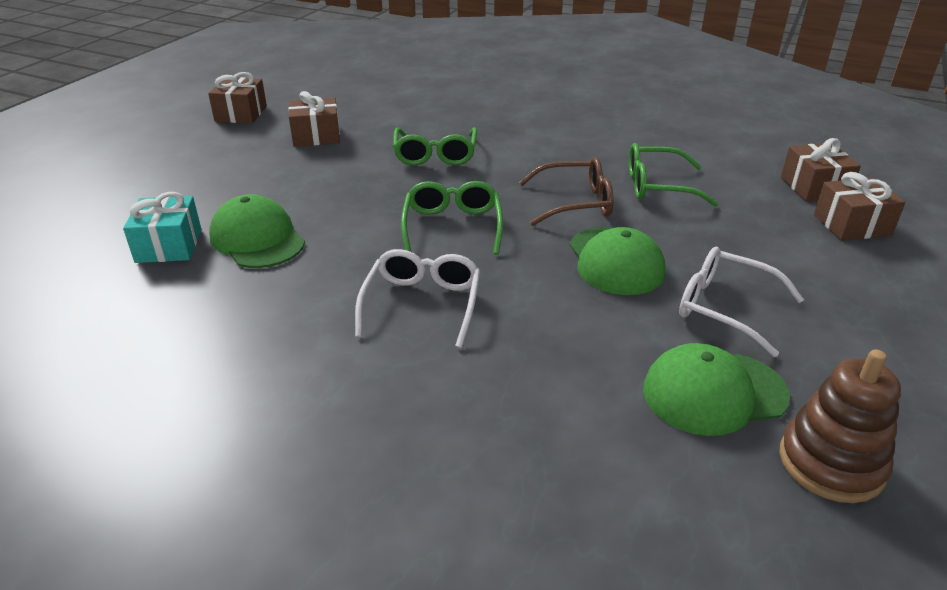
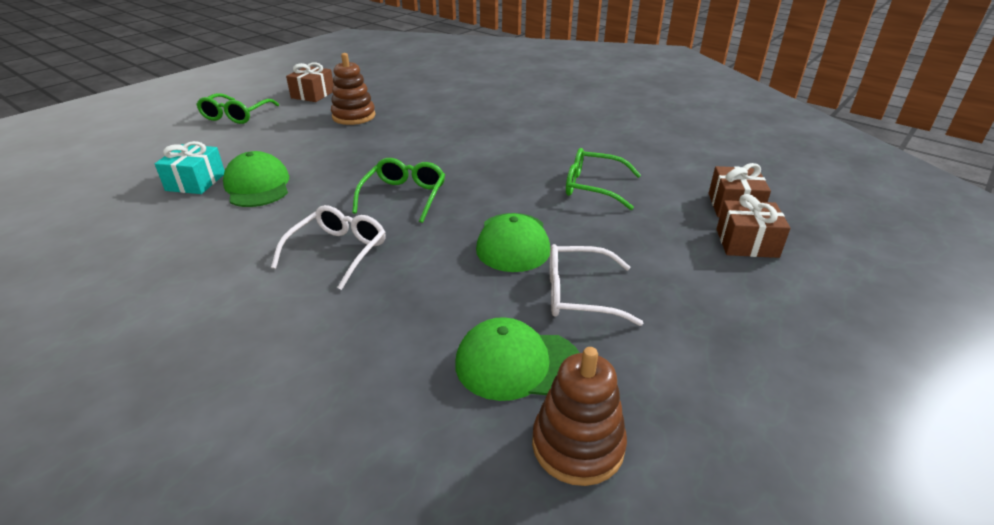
camera: 15 degrees right, 0 degrees up
(316, 136) = (354, 116): brown gift -> brown stacking toy
(435, 155) = (430, 141): green glasses -> green glasses (236, 116)
(576, 203) = (515, 191): brown glasses -> none
(723, 307) = (577, 294): white glasses -> white glasses turned 45 degrees counterclockwise

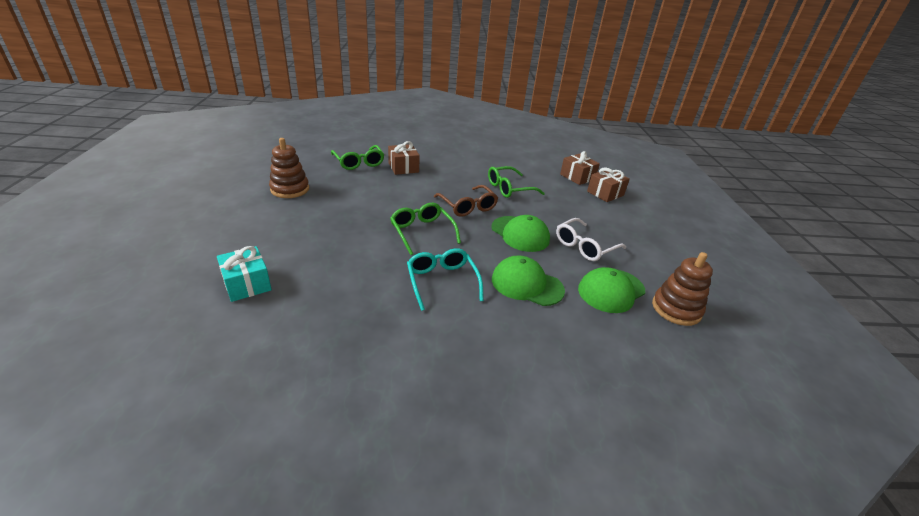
camera: 45 degrees left, 0 degrees up
(236, 116) = (177, 220): green glasses -> green glasses (359, 163)
(257, 186) = (307, 265): green cap -> green cap (527, 284)
(313, 94) = (220, 181): brown gift -> brown gift (403, 167)
(339, 251) = (442, 281): white glasses -> turquoise glasses
(501, 189) = (468, 207): none -> brown glasses

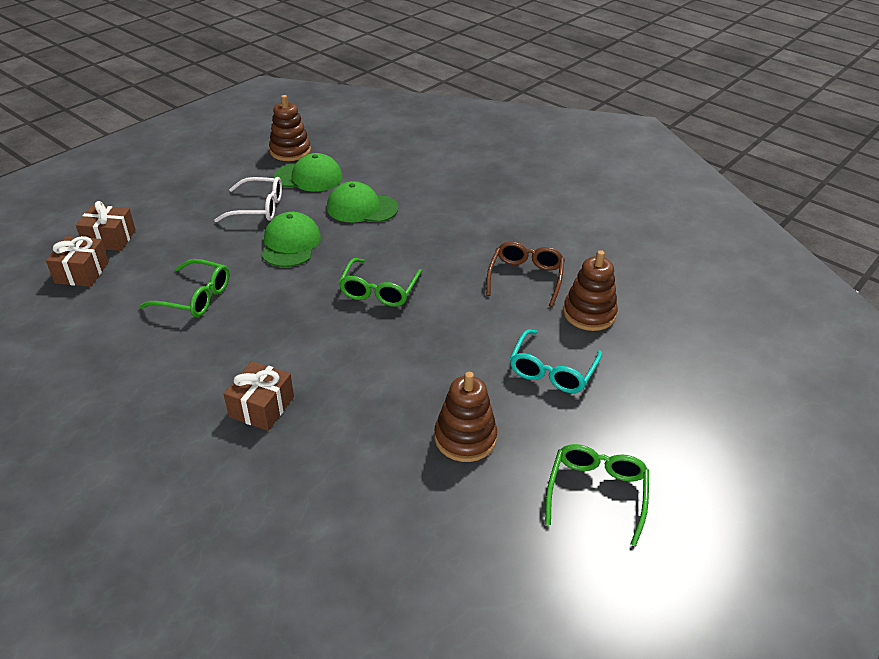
camera: 135 degrees left, 5 degrees up
(247, 284) = (589, 314): turquoise gift -> brown stacking toy
(359, 163) = (311, 455): green glasses -> green glasses (596, 492)
(442, 281) = (423, 240): turquoise glasses -> turquoise glasses (552, 371)
(468, 207) = (286, 296): brown glasses -> brown glasses (526, 277)
(527, 284) = (362, 208): green cap -> green cap turned 120 degrees clockwise

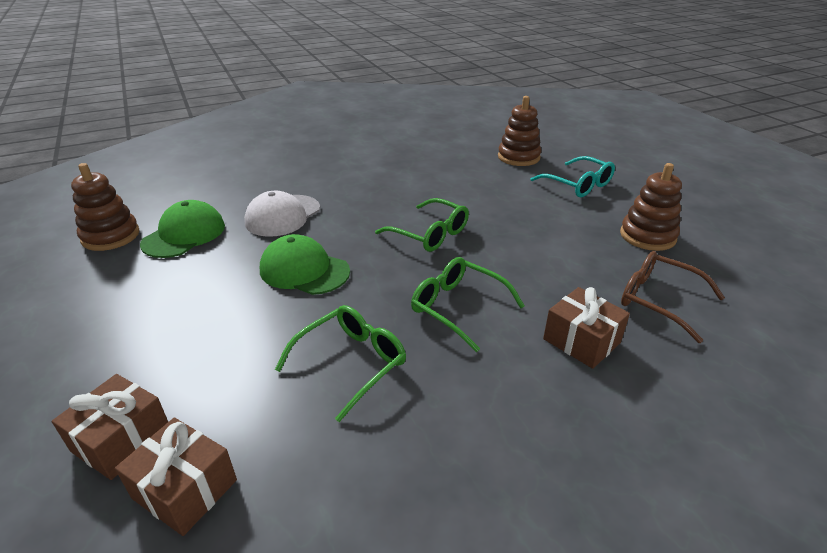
camera: 65 degrees left, 5 degrees down
(259, 208) = (207, 279): white glasses -> none
(362, 208) = (283, 215): green cap -> white cap
(526, 277) = (458, 167): brown glasses -> brown glasses (657, 300)
(596, 492) = (708, 200): green glasses -> green glasses (457, 307)

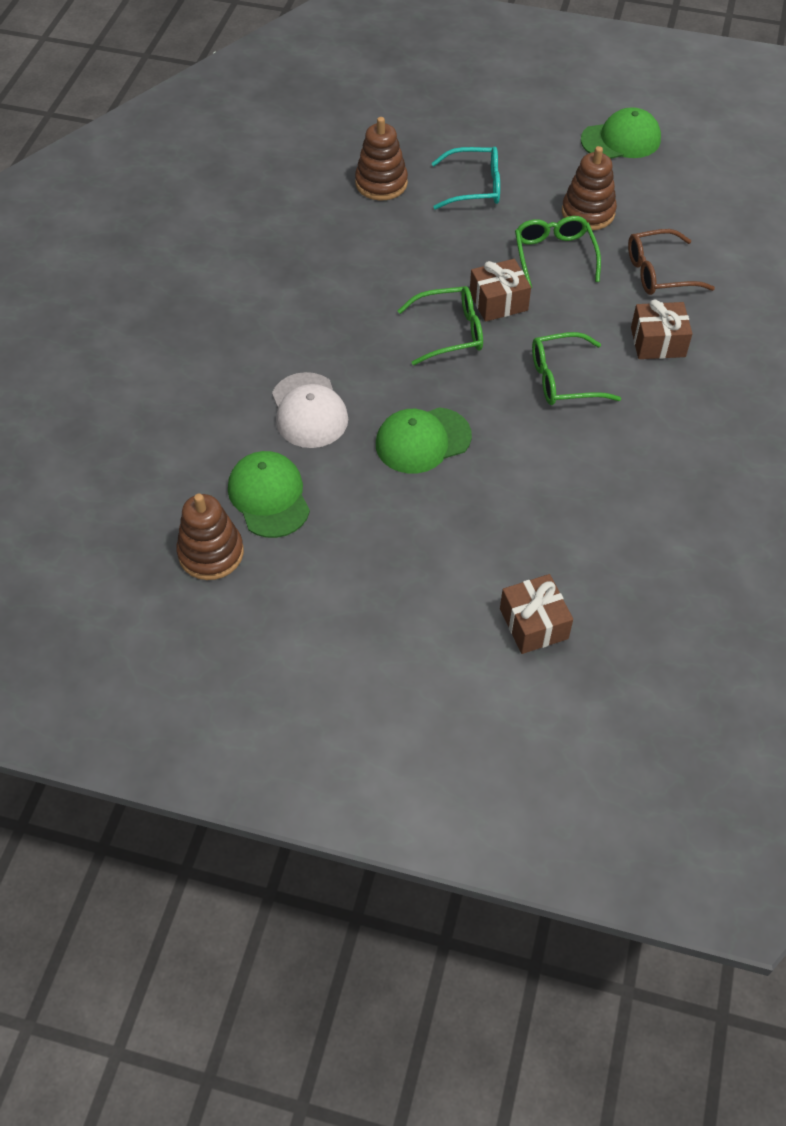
camera: 50 degrees left, 20 degrees up
(185, 489) = (607, 604): brown gift -> brown gift (498, 301)
(352, 362) = (567, 470): green glasses -> green glasses (554, 255)
(744, 216) = (621, 140): none -> green cap

